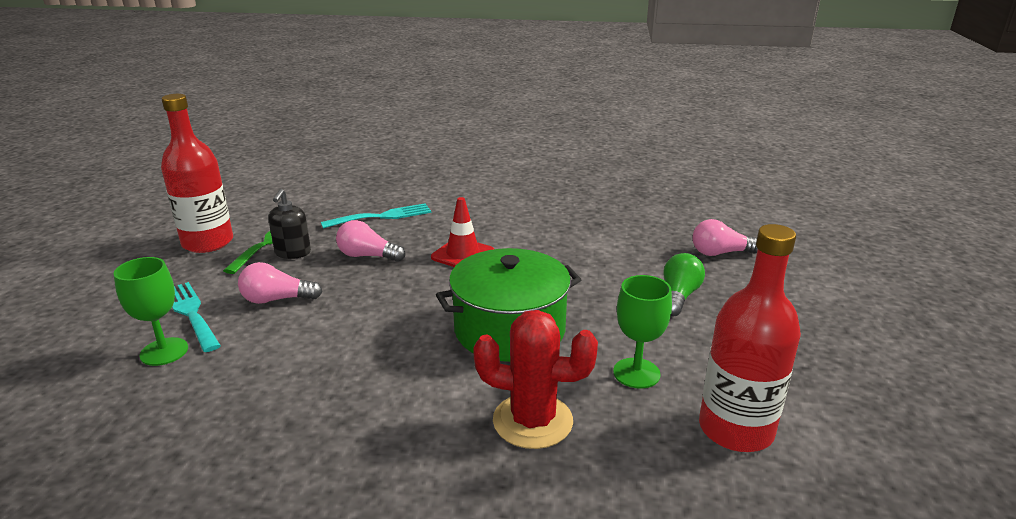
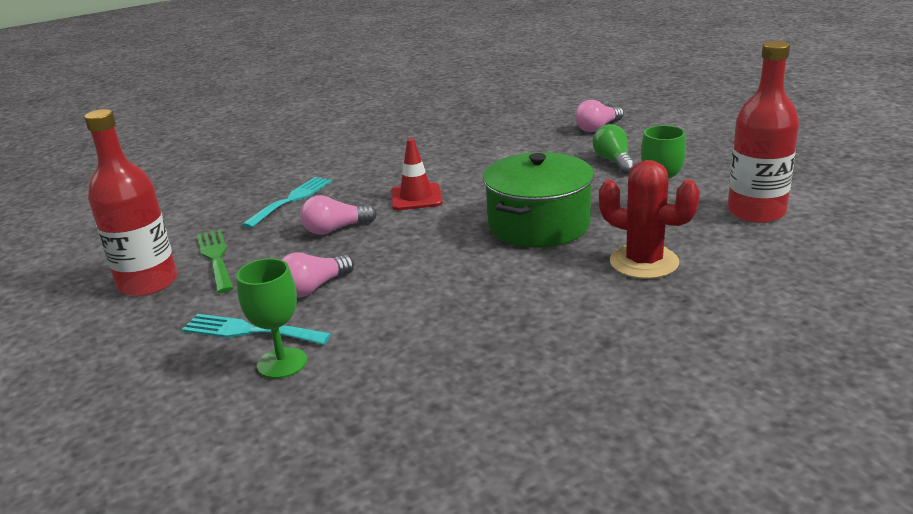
camera: 35 degrees left, 0 degrees up
(293, 253) = (258, 255): black soap dispenser -> none
(532, 421) = (644, 262): red cactus -> red cactus turned 60 degrees clockwise

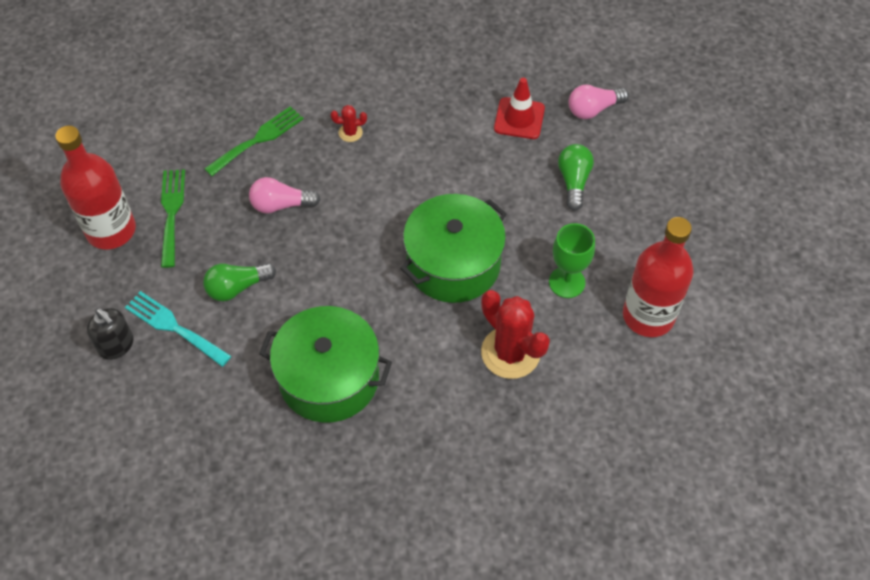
camera: 15 degrees right, 30 degrees up
(180, 361) = (116, 345): none -> black soap dispenser
(282, 363) = (187, 376): green goblet -> none
(292, 200) = (258, 139): turquoise fork -> green fork
(313, 288) = (237, 287): pink light bulb -> green light bulb
(383, 179) = (350, 132): none -> red cactus
(416, 197) = (368, 177): red traffic cone -> red traffic cone (519, 118)
(458, 324) = (329, 378): none -> green pot

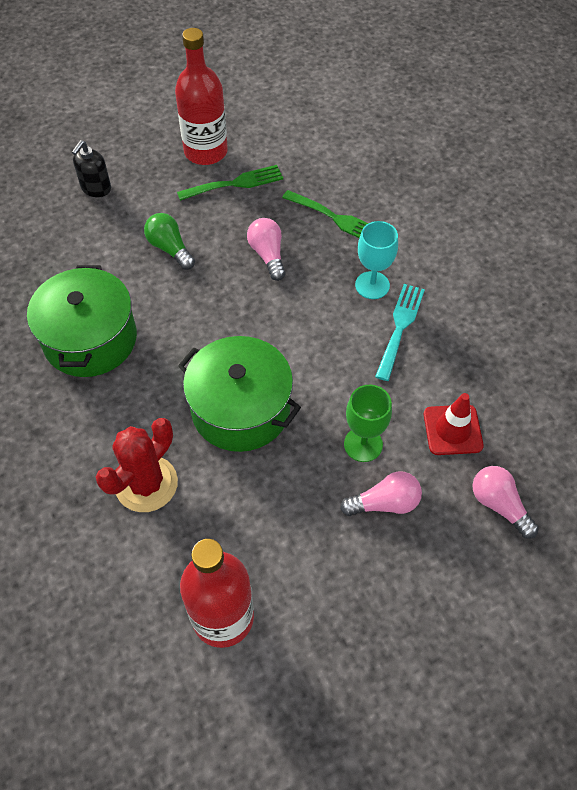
camera: 75 degrees right, 0 degrees up
(174, 327) = (120, 218): turquoise fork -> turquoise fork (400, 327)
(350, 132) = (372, 285): red cactus -> turquoise goblet
(567, 282) = (246, 521): green goblet -> green goblet (363, 444)
(574, 181) = (384, 503): green light bulb -> pink light bulb

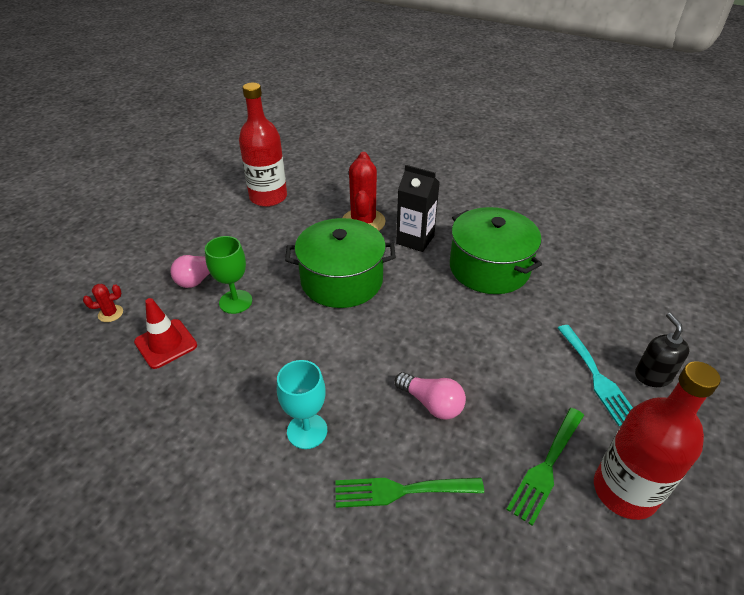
camera: 145 degrees right, 15 degrees down
(119, 419) = (415, 240): none -> black carton
(170, 248) = (519, 359): green light bulb -> none
(400, 327) = (254, 404): turquoise fork -> turquoise fork (597, 377)
(499, 505) = (110, 313): pink light bulb -> red cactus

